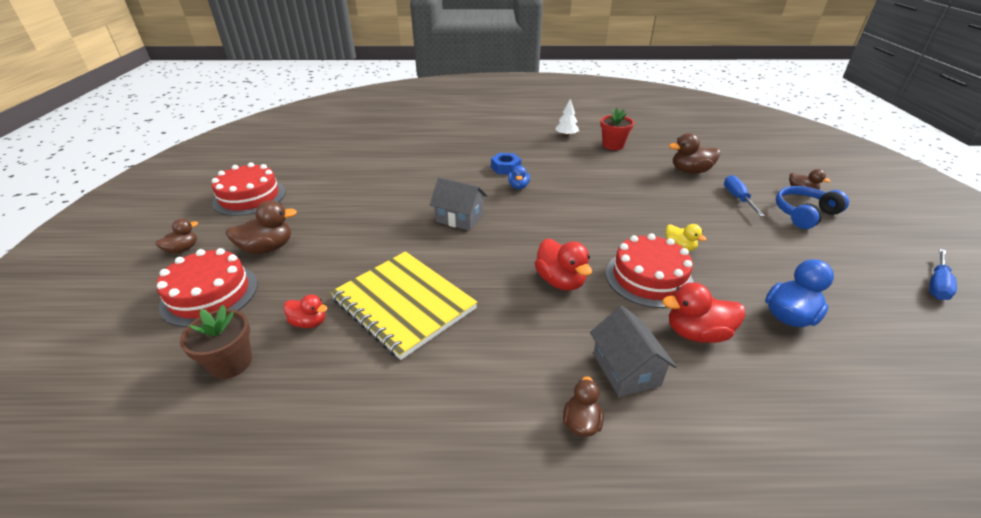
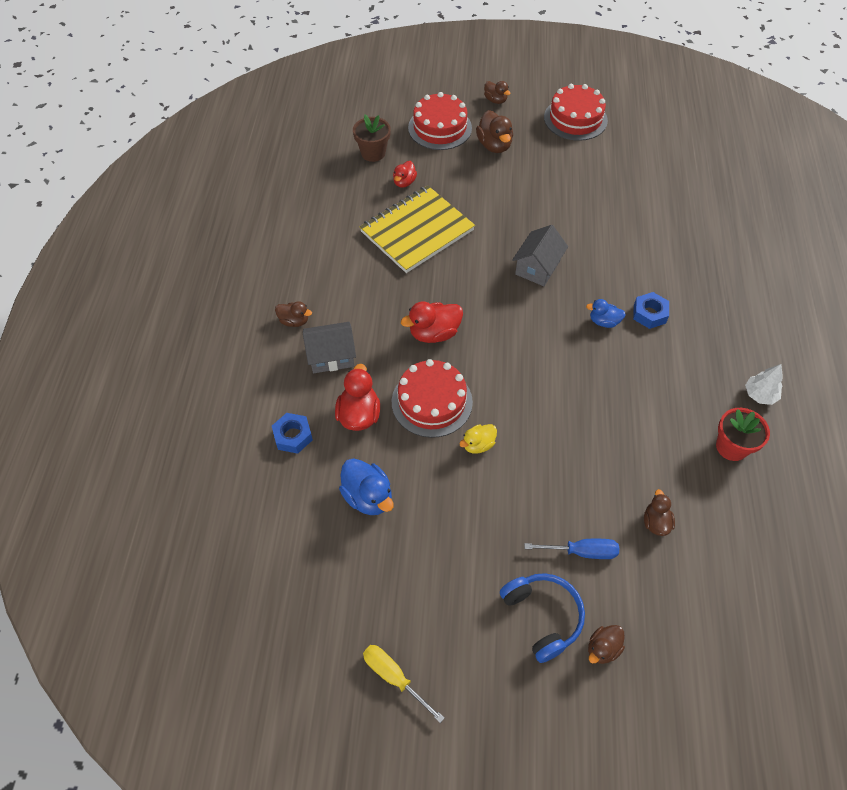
camera: 95 degrees right, 20 degrees up
(690, 171) = (655, 522): brown duck -> brown duck, size x0.62
(765, 395) = (293, 436): none -> blue nut
(937, 284) = (394, 677): blue screwdriver -> yellow screwdriver

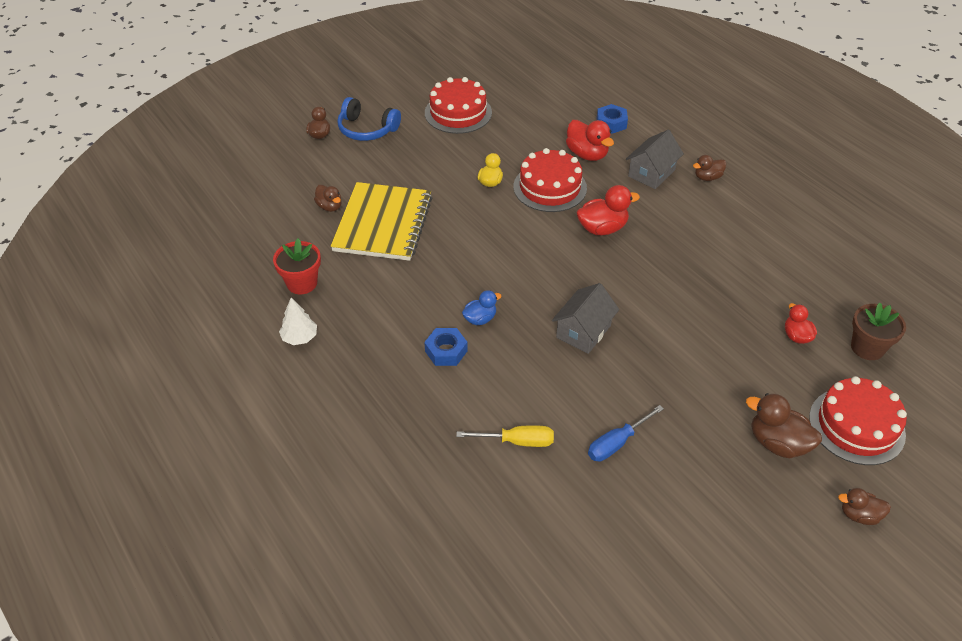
camera: 140 degrees right, 10 degrees down
(368, 497) = (527, 123): blue duck -> none
(394, 677) = (426, 72): yellow screwdriver -> yellow screwdriver (517, 441)
(417, 231) = (721, 297): yellow notebook -> yellow notebook (383, 224)
(434, 333) = (602, 228): red duck -> red duck turned 45 degrees clockwise
(537, 267) = (583, 331): grey house -> grey house turned 45 degrees clockwise
(575, 119) = (743, 557): red cake -> red cake (458, 113)
(582, 551) = (368, 167): blue screwdriver -> blue screwdriver (616, 443)

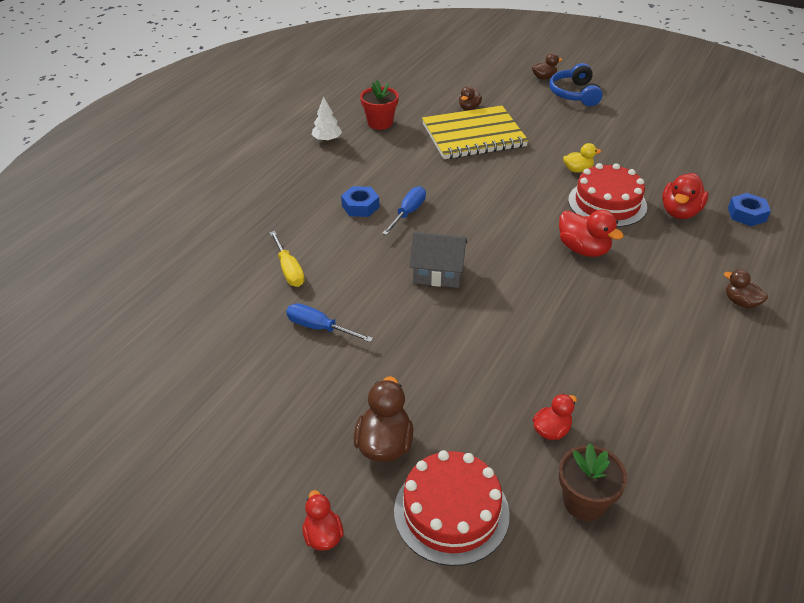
camera: 65 degrees right, 5 degrees down
(458, 113) = (649, 127): red cake -> none
(480, 319) = (408, 213): blue duck -> blue screwdriver
(651, 173) = (700, 260): grey house -> none
(859, 515) = (323, 536): brown duck -> red duck

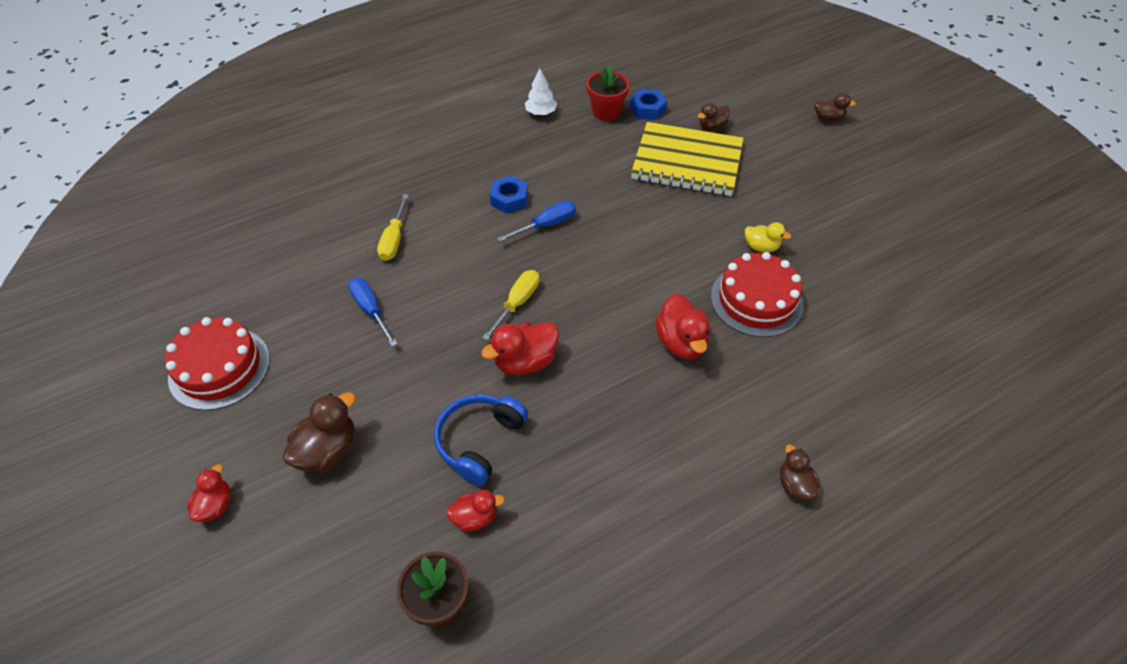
camera: 30 degrees right, 10 degrees up
(438, 273) = (517, 303): grey house -> yellow screwdriver
(451, 512) = (325, 544): red cake -> red cake (219, 368)
(574, 94) = (844, 151): blue headphones -> blue headphones (479, 441)
(680, 212) = (829, 346): red duck -> red duck (525, 361)
(746, 214) = (907, 384): blue nut -> blue nut (647, 109)

